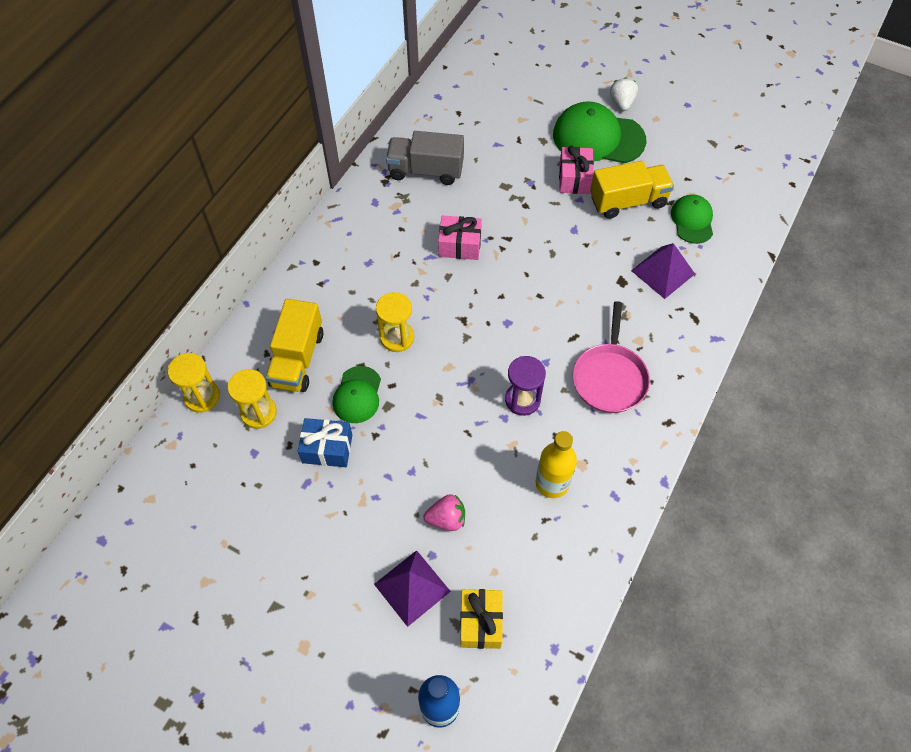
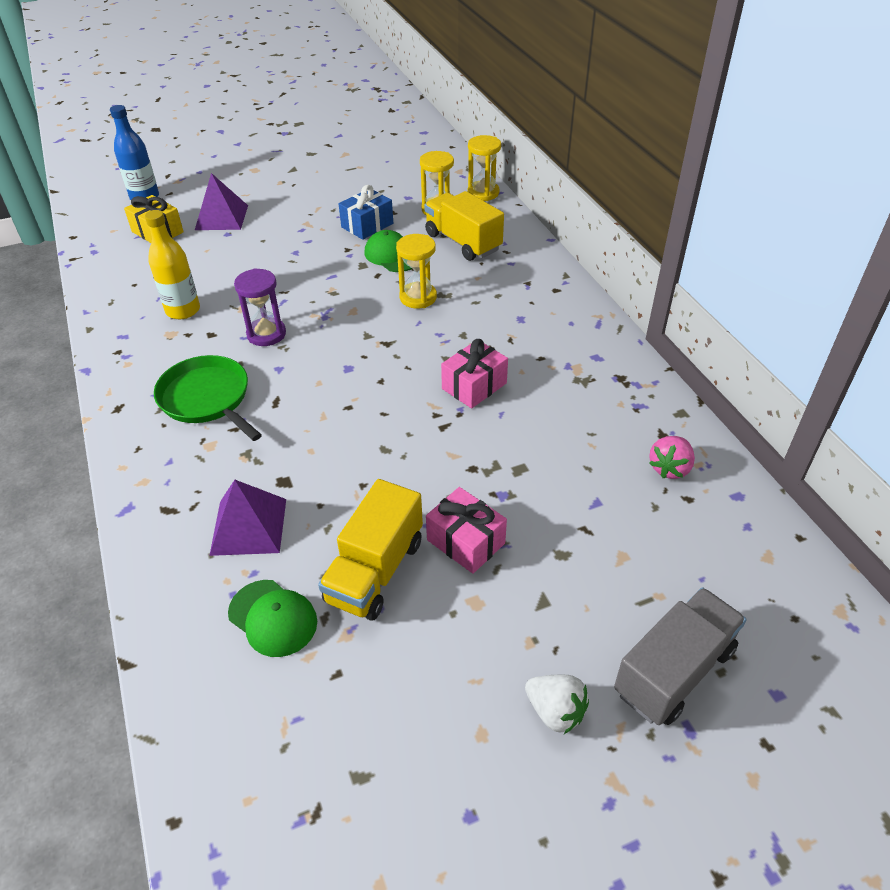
camera: 130 degrees right, 15 degrees down
(426, 170) = (608, 416): grey truck -> grey truck (674, 671)
(446, 519) = (239, 250): pink strawberry -> pink strawberry (669, 468)
(598, 137) = (511, 622): green cap -> none
(609, 378) = (207, 398): pink pan -> green pan

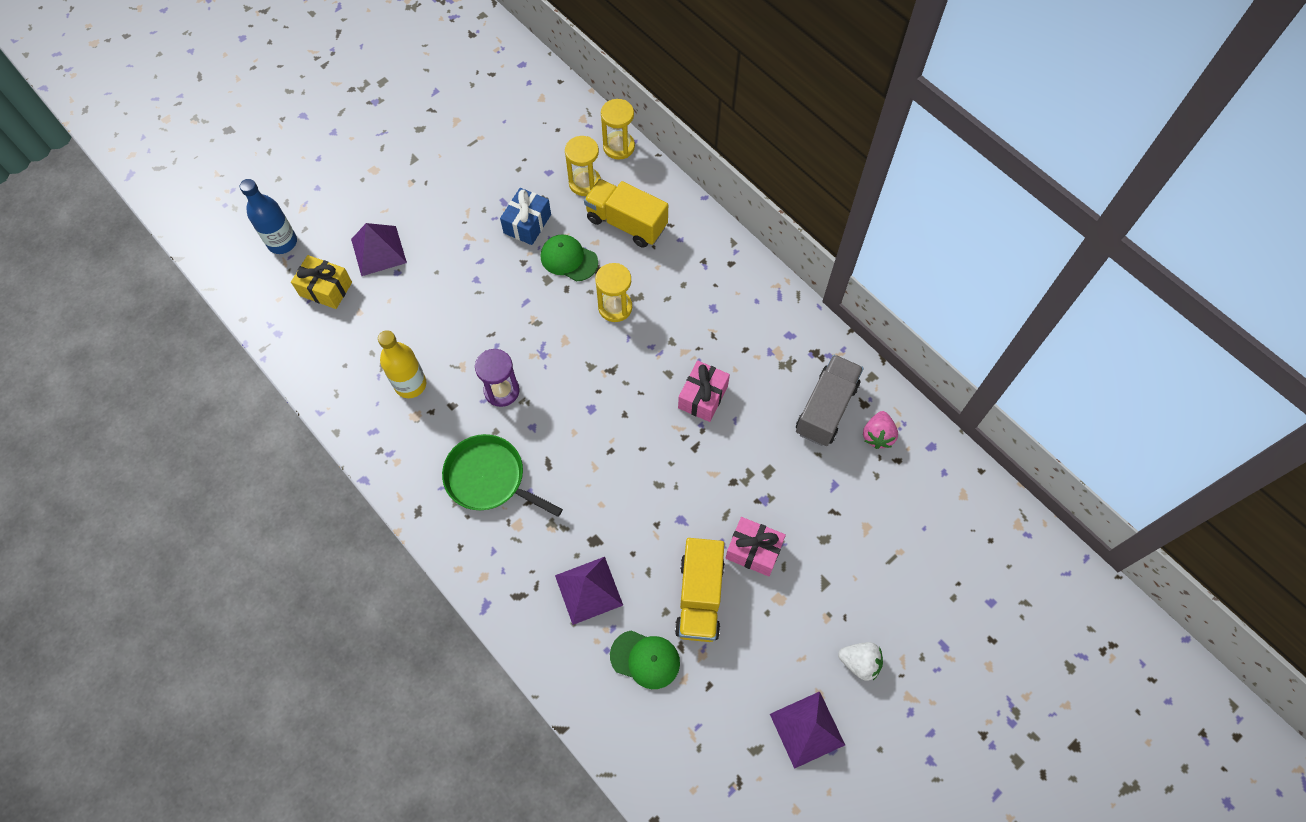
camera: 20 degrees left, 20 degrees up
(445, 774) = (807, 729): none -> purple pyramid
(674, 671) = (924, 607): grey truck -> grey truck (826, 409)

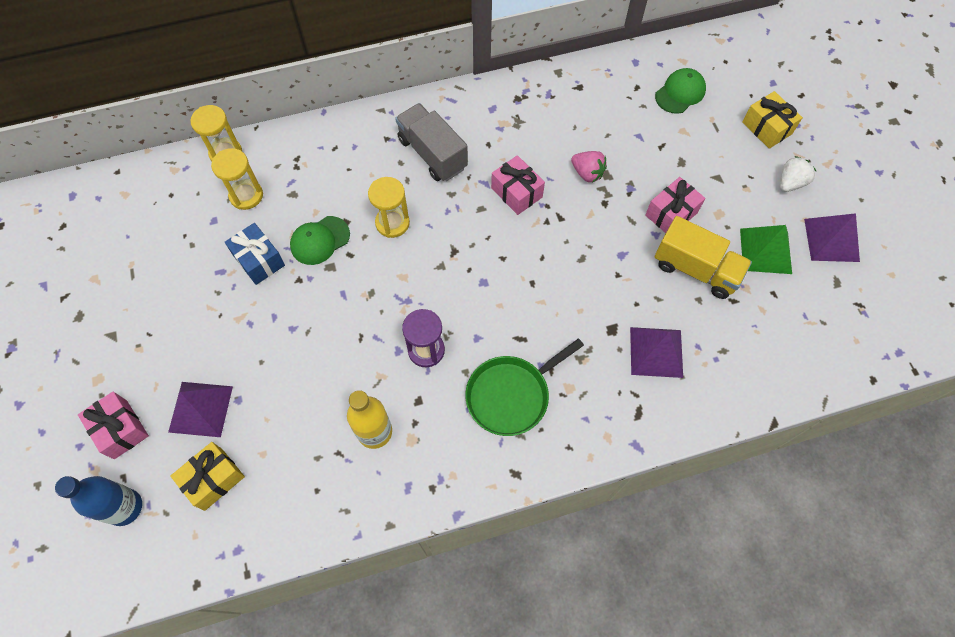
camera: 65 degrees left, 0 degrees up
(340, 207) = (120, 429): none -> pink gift
(626, 223) = (311, 180): yellow truck -> none
(645, 659) = (735, 332): green cap -> green cap (680, 93)
(757, 661) = (765, 251): none -> green pyramid
(826, 409) = (571, 113): grey truck -> grey truck (432, 154)
(877, 435) = (610, 90): pink strawberry -> pink strawberry (587, 173)
(921, 614) = (767, 128): none -> yellow gift

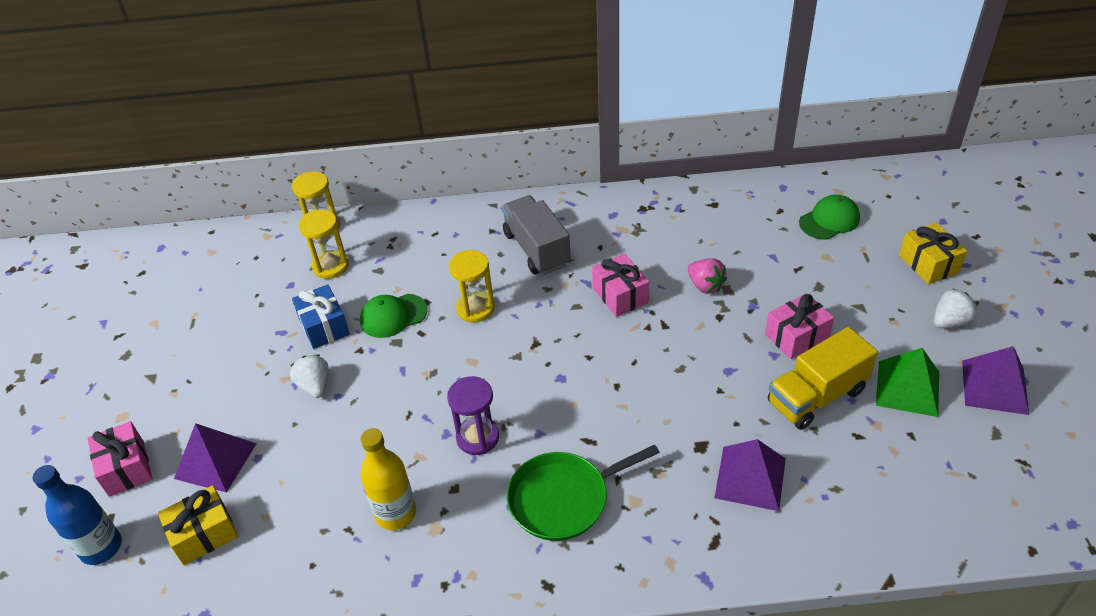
camera: 15 degrees right, 20 degrees down
(268, 322) = (315, 386): none -> white strawberry
(696, 269) = (816, 396): yellow truck -> yellow truck turned 105 degrees clockwise

